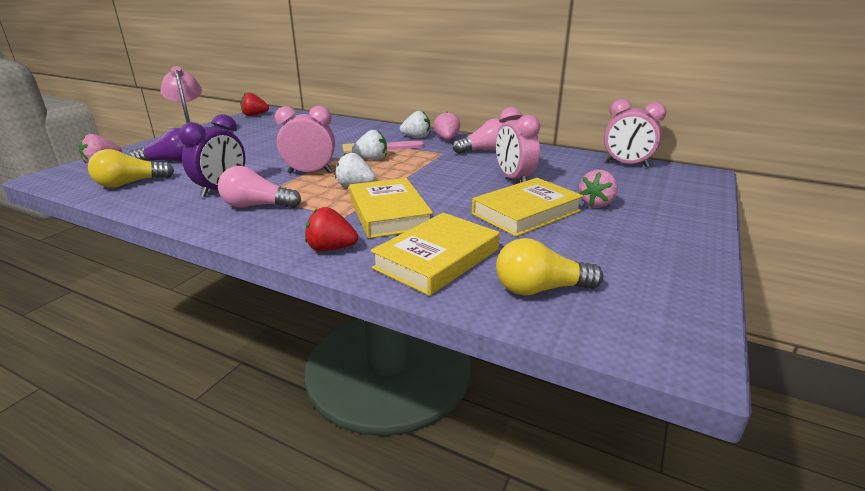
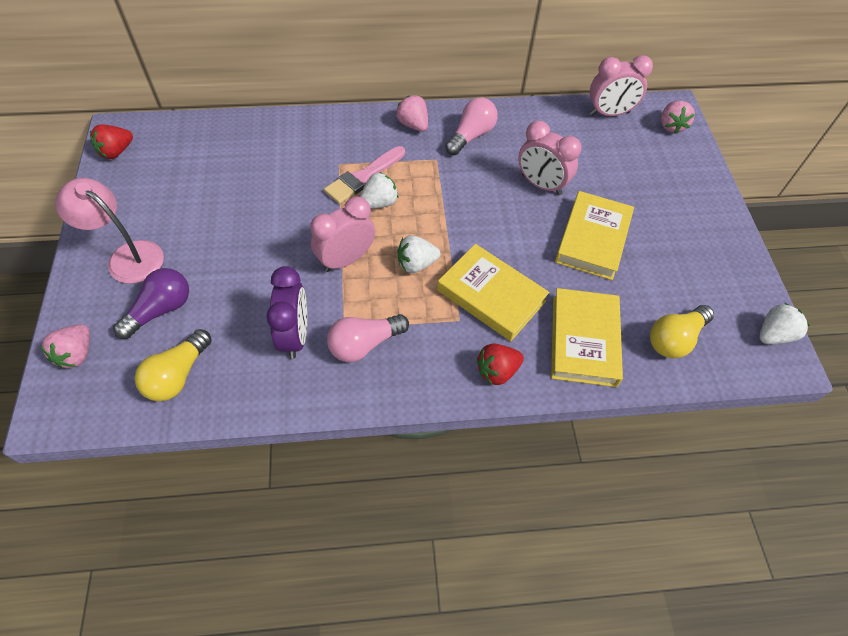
camera: 35 degrees left, 30 degrees up
(416, 137) = (377, 132): white strawberry -> white strawberry (773, 334)
(596, 204) = (631, 199): pink strawberry -> pink strawberry (671, 126)

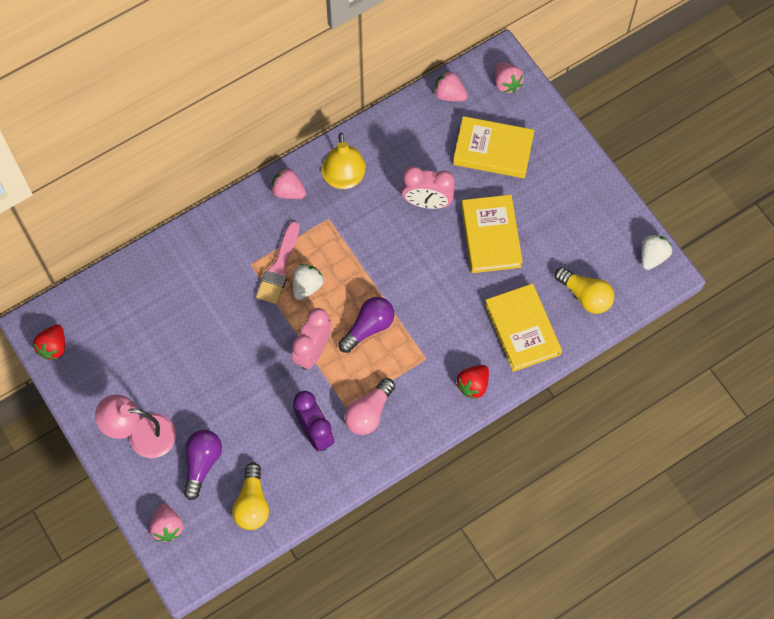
camera: 25 degrees left, 10 degrees up
(416, 264) = (368, 327): white strawberry -> purple light bulb
(471, 136) = (344, 179): pink light bulb -> yellow lamp
(491, 296) = (438, 326): yellow book -> yellow book (493, 150)
(609, 113) = (449, 94): pink clock -> pink strawberry
(674, 339) = (585, 296): yellow light bulb -> yellow light bulb turned 75 degrees counterclockwise

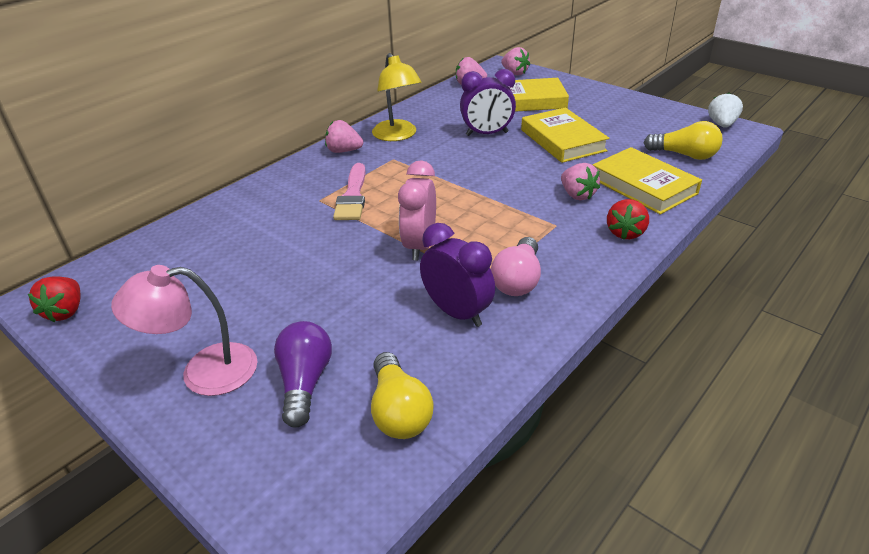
camera: 15 degrees left, 30 degrees down
(167, 527) = (264, 479): pink strawberry -> pink strawberry (577, 195)
(307, 286) = (390, 202): white strawberry -> none
(368, 327) = (476, 216): purple light bulb -> none
(427, 202) = (487, 134): pink clock -> purple clock

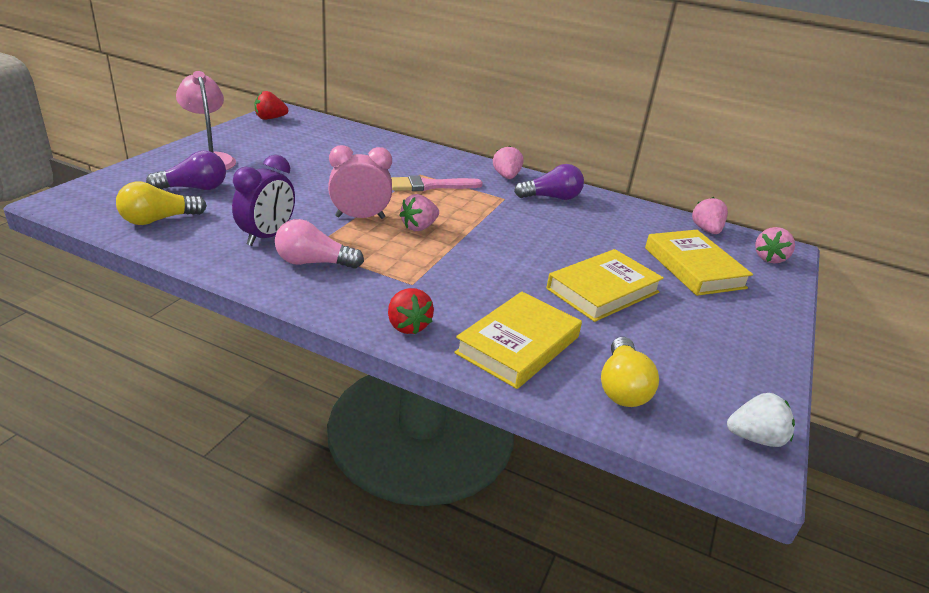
camera: 70 degrees right, 5 degrees down
(397, 135) = (551, 198): yellow lamp -> purple light bulb
(487, 134) = (587, 243): purple clock -> none
(577, 195) = (477, 297): pink strawberry -> pink strawberry (419, 227)
(625, 233) = (407, 326): red strawberry -> red strawberry turned 120 degrees counterclockwise

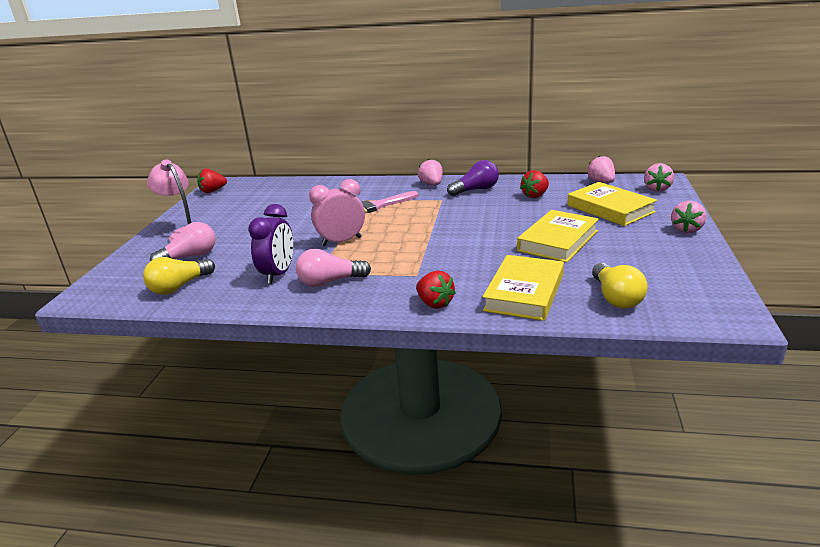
camera: 10 degrees left, 5 degrees down
(194, 188) = (190, 257): purple light bulb -> pink light bulb
(419, 227) = (392, 236): pink strawberry -> pink strawberry (687, 229)
(615, 224) = (535, 195): none -> red strawberry
(755, 438) = (725, 302): white strawberry -> none

